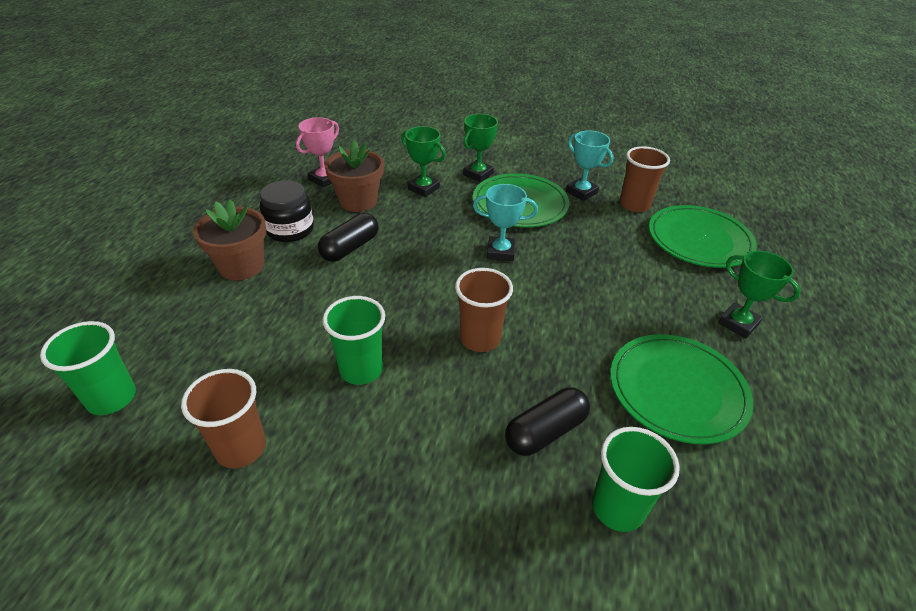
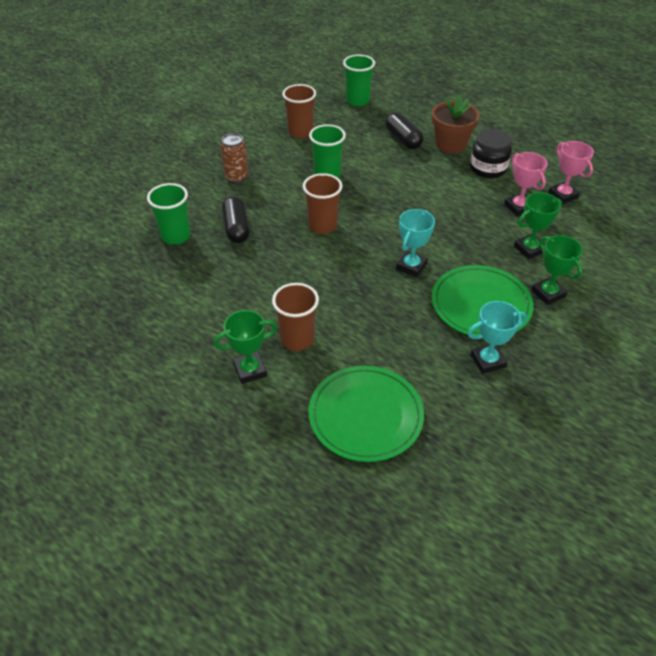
camera: 115 degrees right, 5 degrees up
(350, 248) = (452, 191): black capsule -> black capsule (403, 139)
(358, 201) = (519, 207): brown flower pot -> pink trophy
(420, 491) = (236, 177): none -> brown can
(634, 205) = (448, 395): brown cup -> brown cup (297, 339)
(677, 390) = (221, 298): green plate -> none

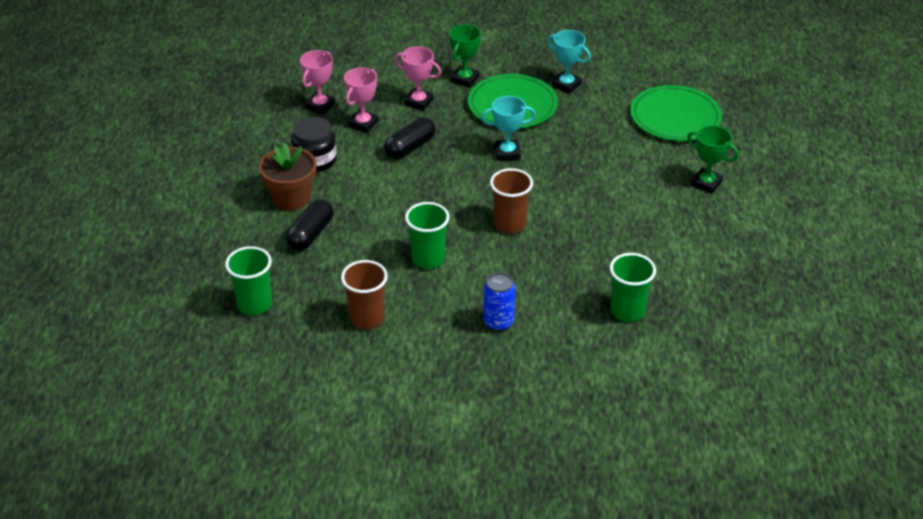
camera: 125 degrees left, 5 degrees down
(236, 177) = (498, 322): brown can -> blue can
(236, 228) = (573, 277): black capsule -> black capsule (410, 147)
(297, 339) = (652, 175): brown cup -> none
(529, 249) = (418, 102): green trophy -> pink trophy

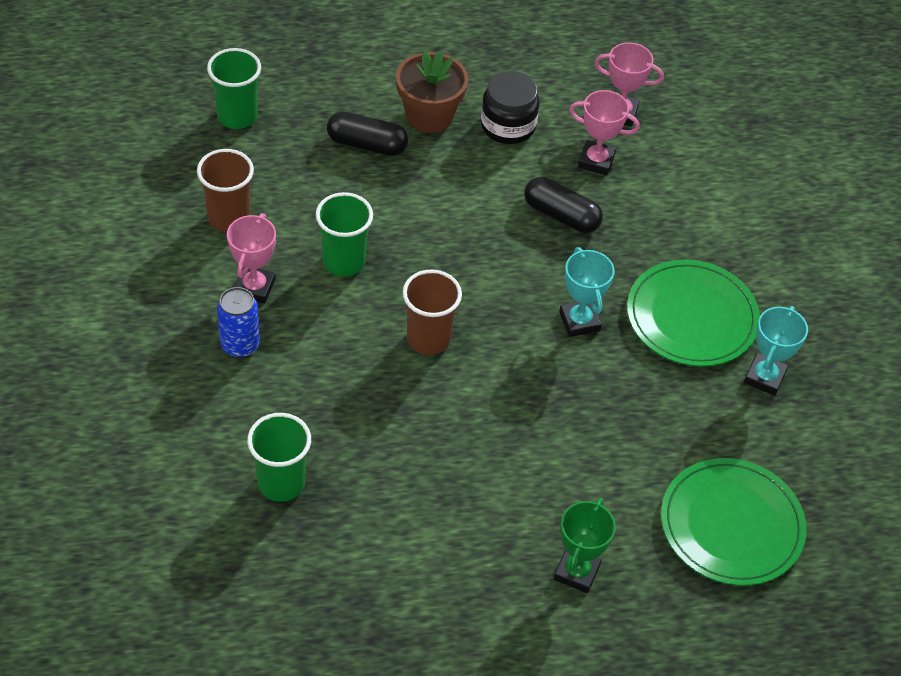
camera: 75 degrees right, 10 degrees up
(418, 102) = (663, 211): pink trophy -> pink trophy (254, 288)
(465, 79) = (734, 256): green trophy -> none

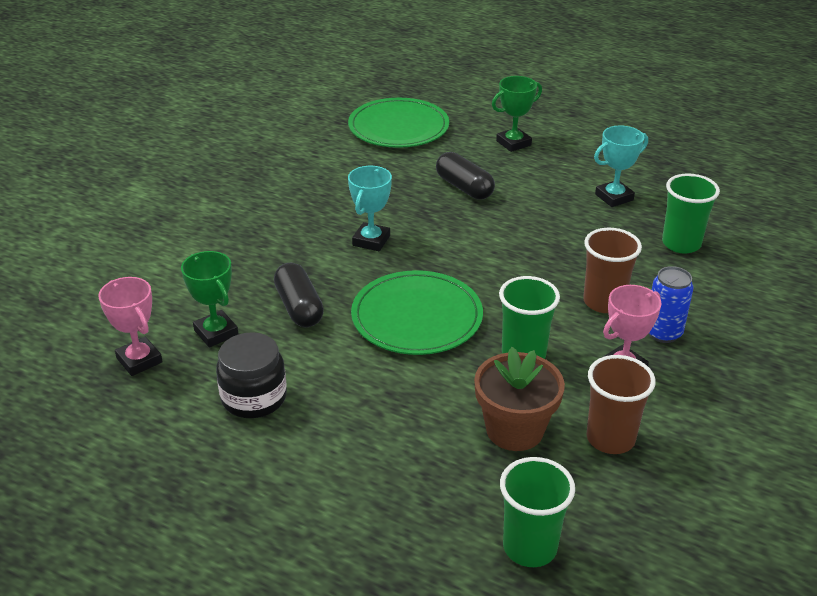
camera: 140 degrees left, 15 degrees down
(367, 144) = (410, 445): black capsule -> black capsule (464, 187)
(428, 339) = (498, 276): brown cup -> brown cup (604, 302)
(429, 116) = (318, 444): brown flower pot -> brown flower pot (514, 430)
(596, 161) = (216, 333): pink trophy -> green trophy
(691, 317) = (288, 212): green plate -> green plate (417, 317)
(764, 377) = (286, 169): turquoise trophy -> turquoise trophy (614, 197)

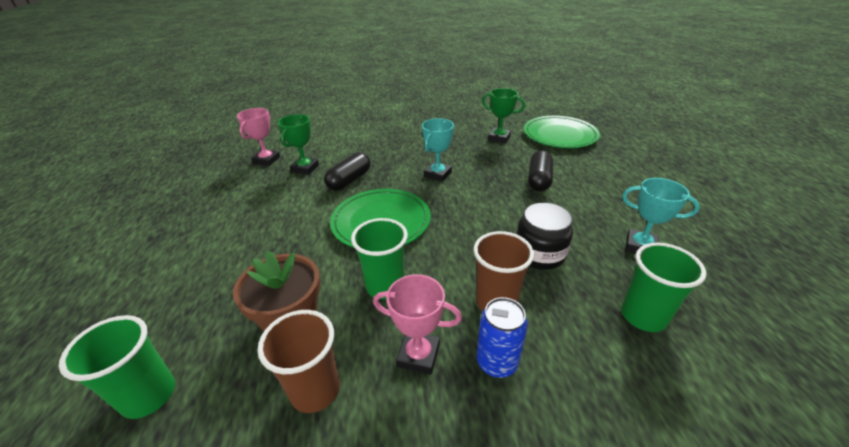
camera: 55 degrees right, 0 degrees up
(254, 398) = (258, 202): black jar -> black jar (539, 253)
(371, 240) = (437, 174): turquoise trophy -> turquoise trophy turned 45 degrees counterclockwise
(513, 143) = (620, 175): green trophy -> green trophy (499, 138)

